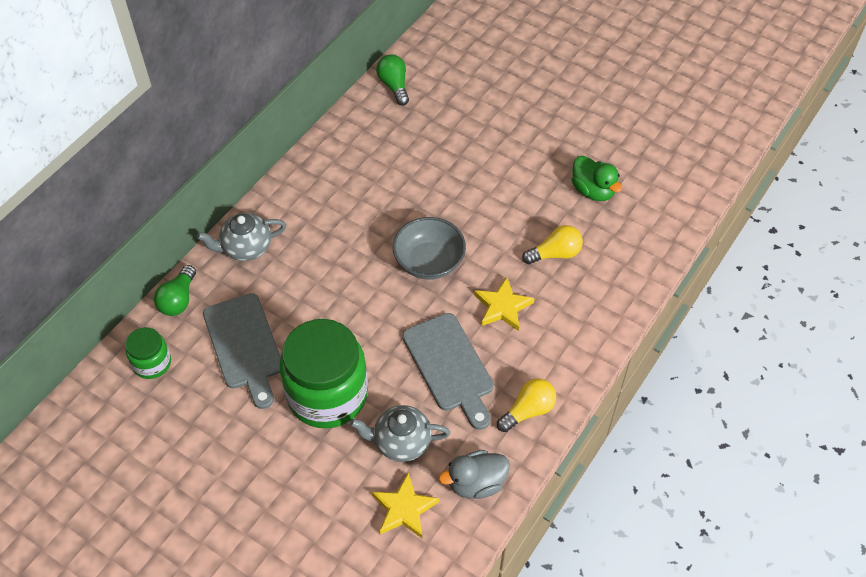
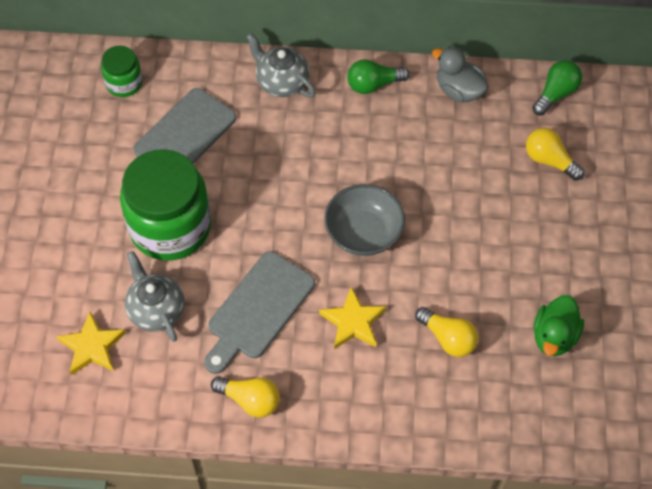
camera: 60 degrees right, 5 degrees up
(178, 299) = (197, 65): green light bulb -> green light bulb (373, 84)
(448, 118) = (549, 160): none -> yellow light bulb
(476, 483) = (148, 392): grey duck -> grey duck (459, 90)

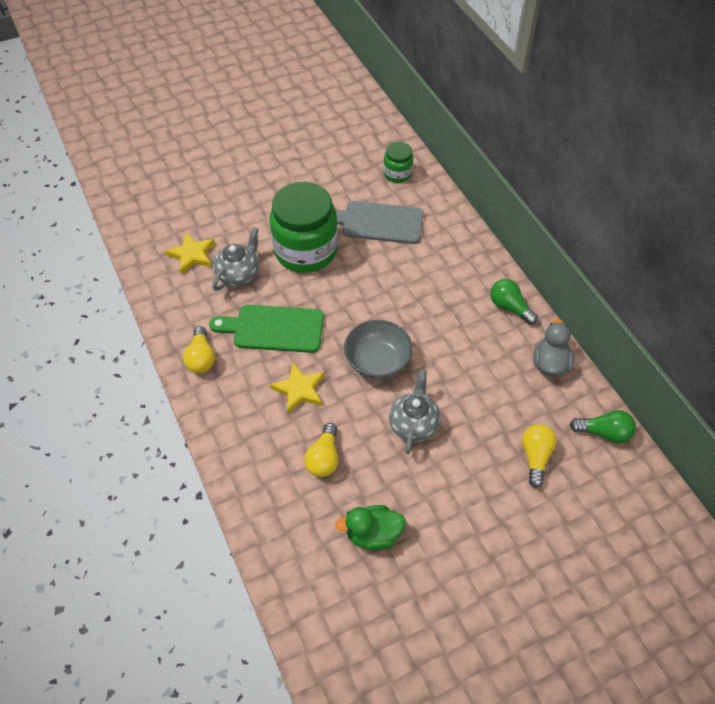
camera: 60 degrees right, 5 degrees down
(258, 310) = (273, 329): grey cutting board -> green cutting board
(282, 82) = (466, 253): grey teapot -> grey teapot (413, 424)

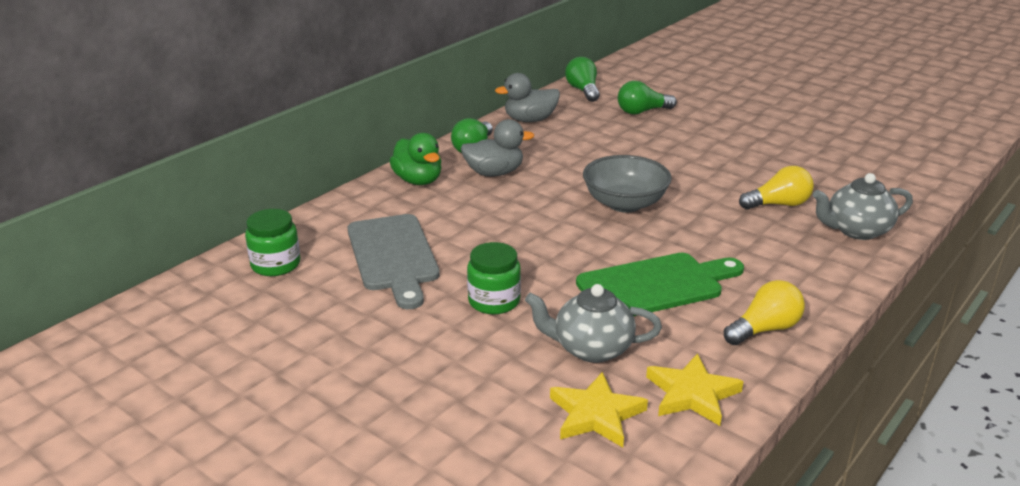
camera: 115 degrees left, 25 degrees down
(273, 329) = (655, 285): green cutting board -> green cutting board turned 90 degrees counterclockwise
(299, 389) = (718, 241): yellow star -> yellow star (692, 394)
(305, 250) = (494, 301): green jar -> green jar, size x0.49
(373, 534) = (815, 163): green duck -> green duck (418, 180)
(413, 424) = (678, 168): grey teapot -> grey teapot (856, 230)
(462, 305) = (494, 173): none -> grey duck
(535, 457) = (642, 111): yellow light bulb -> green light bulb

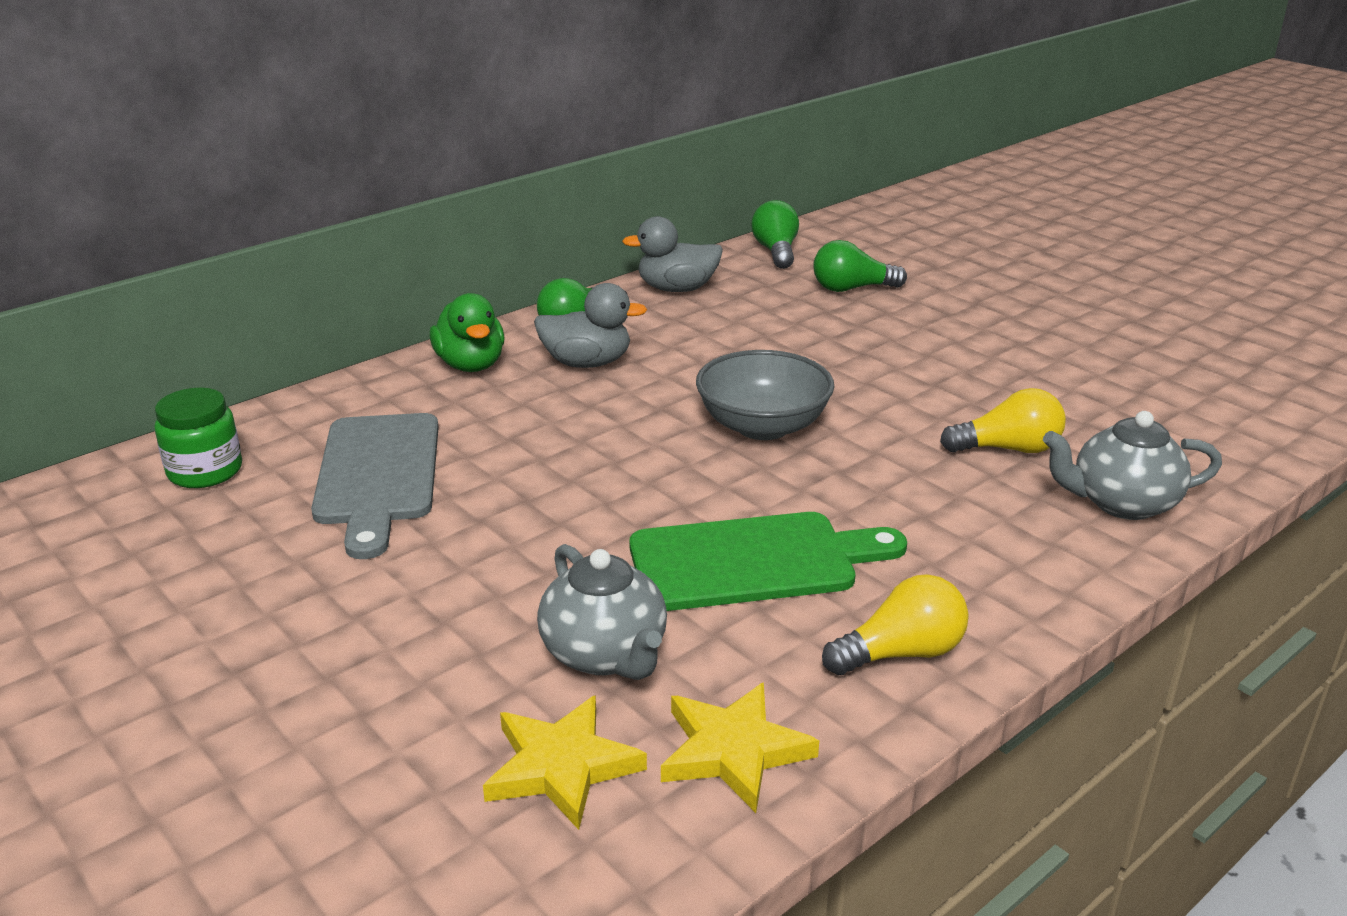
camera: 10 degrees right, 0 degrees up
(494, 301) = (491, 560): green jar -> none
(591, 349) = (605, 654): grey teapot -> grey teapot turned 135 degrees counterclockwise

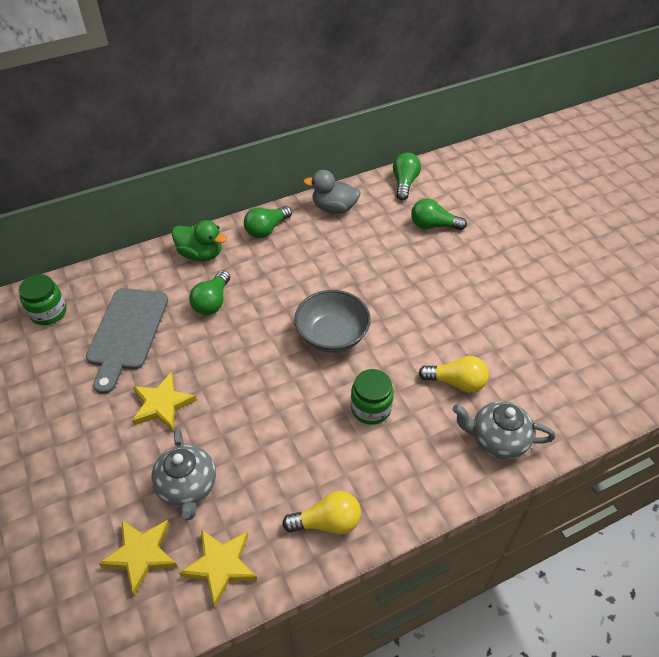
camera: 15 degrees right, 20 degrees up
(471, 365) = (201, 254): green duck -> green duck turned 60 degrees counterclockwise
(495, 554) = (162, 404): none -> yellow star
(523, 416) = (212, 302): none -> green light bulb
(587, 363) = (261, 264): grey duck -> none
(753, 561) = (283, 439): green cutting board -> none
(885, 500) = (371, 408): none -> green jar

